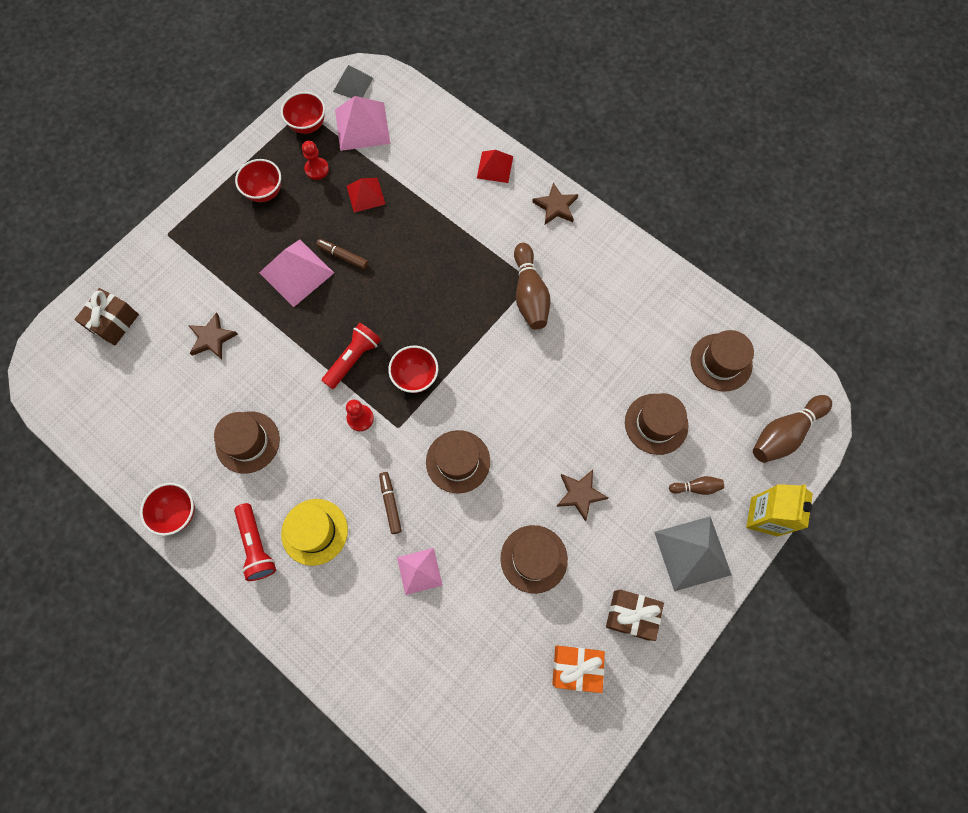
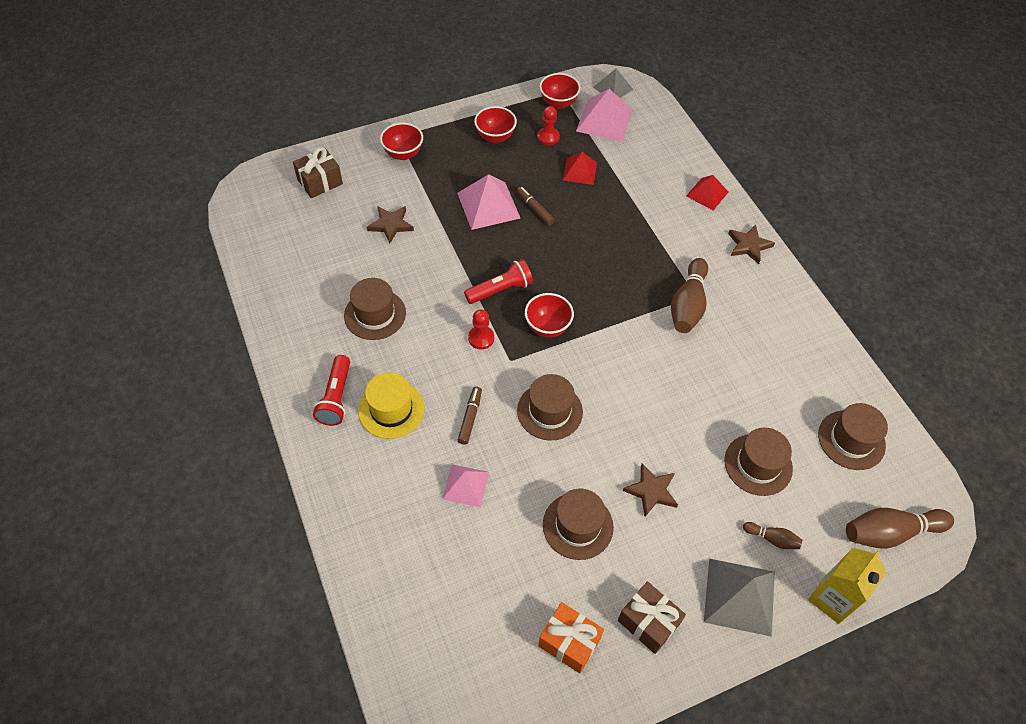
camera: 25 degrees right, 15 degrees down
(178, 513) = (287, 342): red bowl -> red bowl (403, 154)

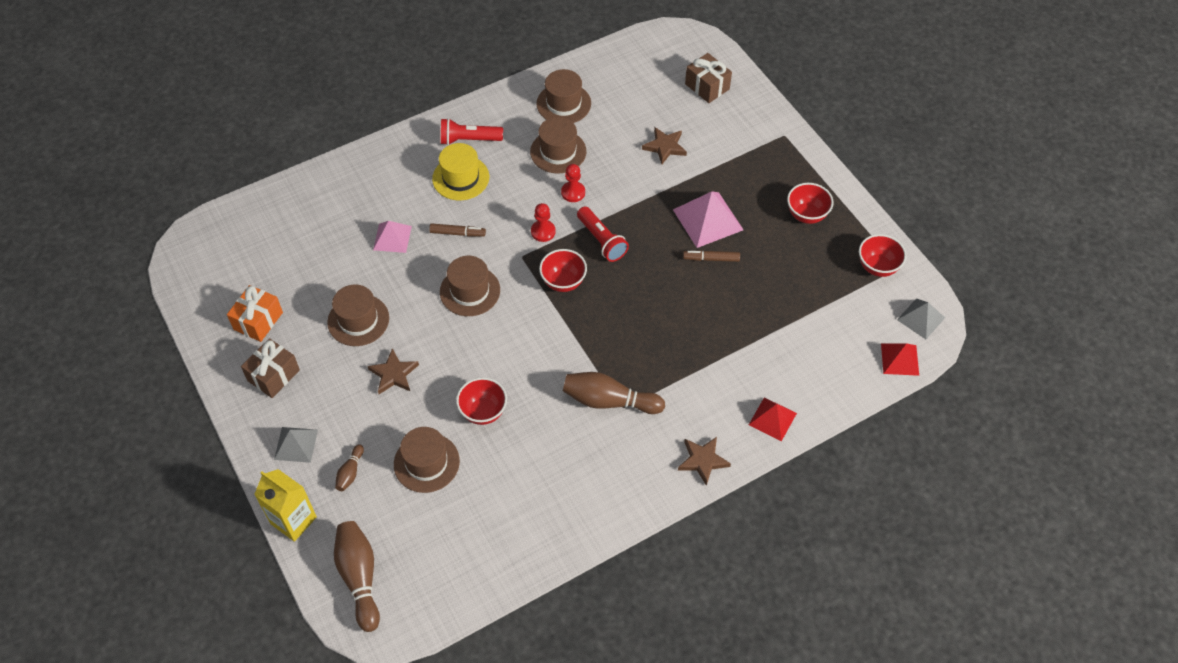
camera: 85 degrees right, 0 degrees up
(403, 154) = (761, 142): red bowl -> red bowl (483, 412)
(535, 209) = (711, 259): brown marker -> brown marker turned 135 degrees counterclockwise
(548, 137) = (820, 262): red pawn -> red pawn (573, 192)
(580, 171) = (776, 294): red pyramid -> red pyramid (899, 359)
(604, 120) = (862, 313): pink pyramid -> none
(739, 596) = (296, 444): grey pyramid -> grey pyramid, size x0.63
(851, 440) = (460, 550): brown hat -> brown hat (563, 103)

